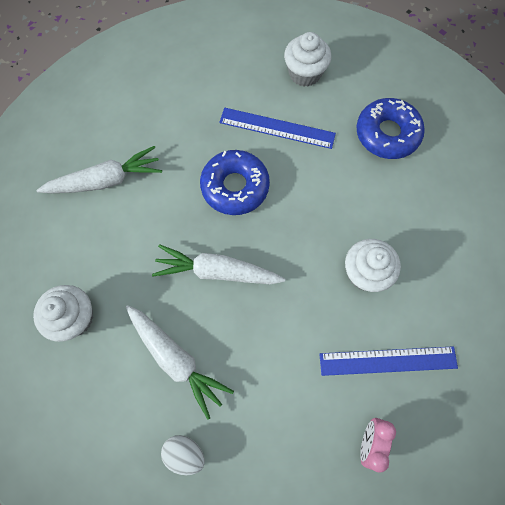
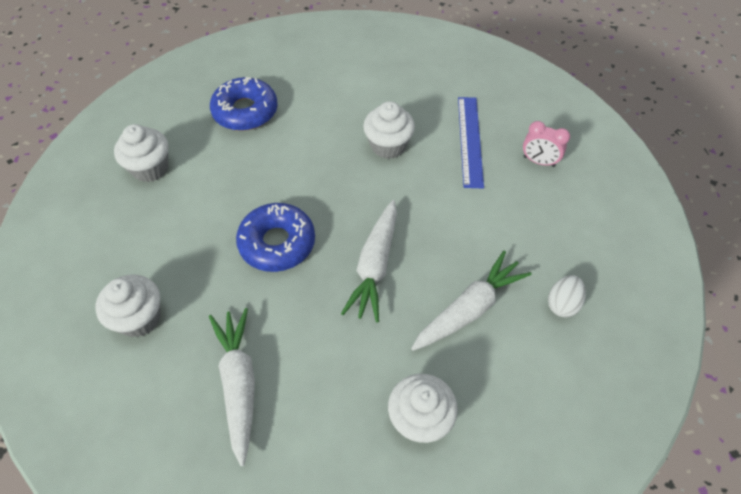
camera: 85 degrees left, 15 degrees down
(159, 102) = (139, 318): none -> white cupcake
(277, 128) = (213, 199): blue ruler -> none

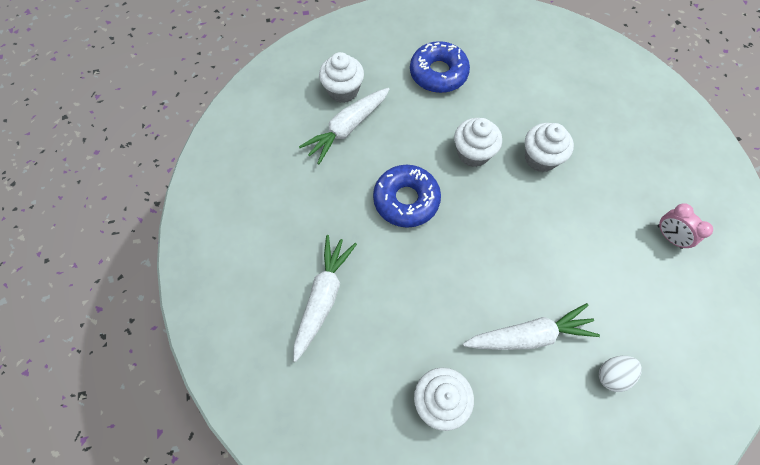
camera: 30 degrees right, 10 degrees up
(139, 318) = (280, 209): white cupcake -> white cupcake (473, 153)
(375, 265) = (472, 258): white carrot -> white carrot (347, 128)
(470, 140) = (616, 187): blue ruler -> none

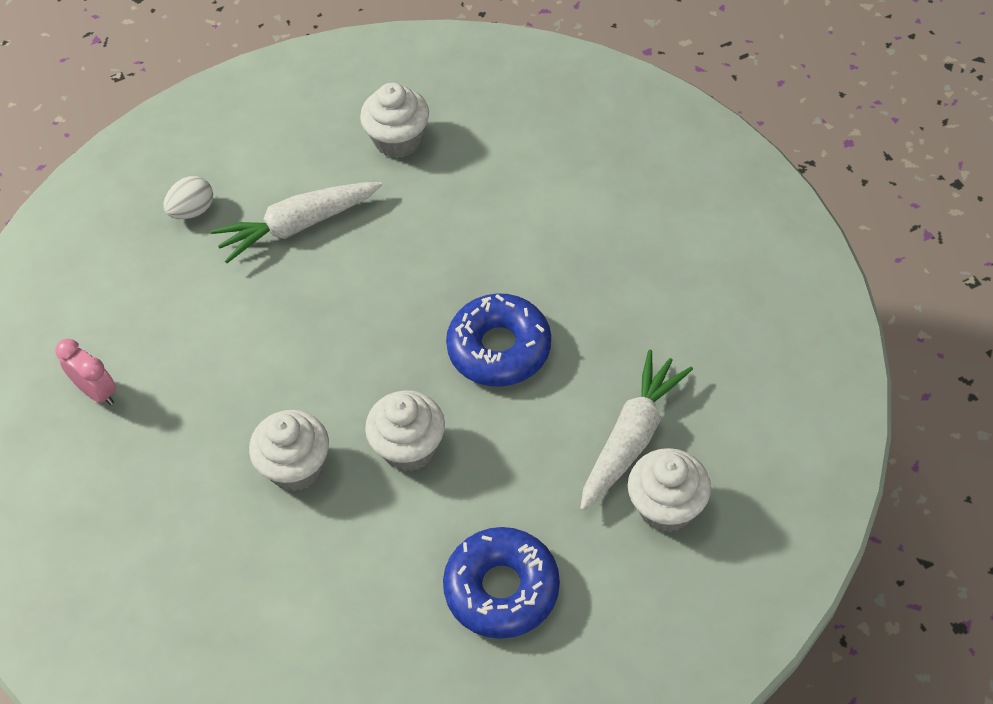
camera: 170 degrees right, 10 degrees down
(323, 298) = (574, 202): white carrot -> none

